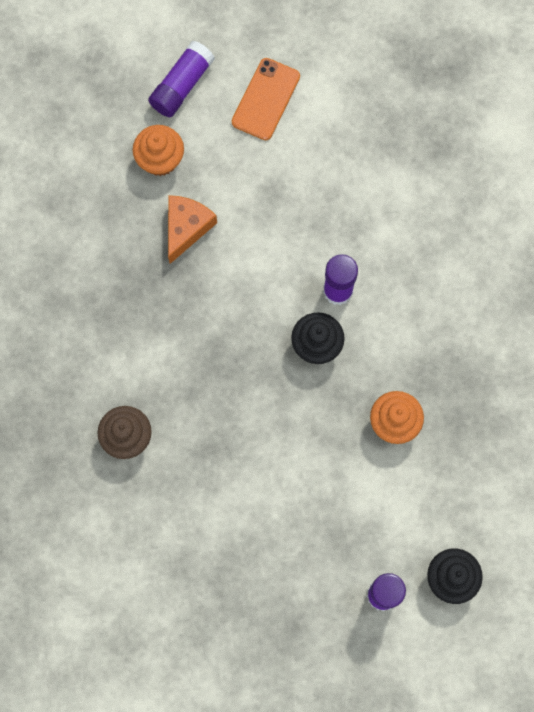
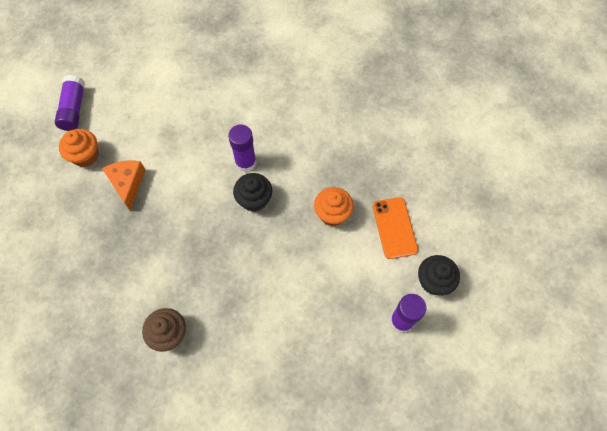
camera: 35 degrees left, 10 degrees down
(266, 99) = (131, 88): orange phone -> orange phone (394, 228)

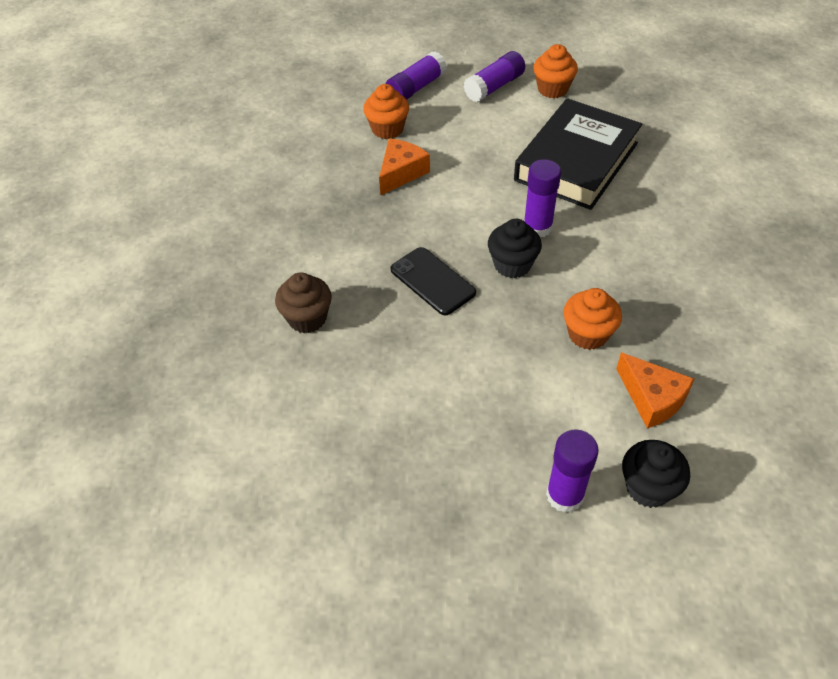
camera: 45 degrees right, 15 degrees down
(126, 73) = (494, 87): none -> purple glue stick
(165, 50) = (552, 89): none -> orange cupcake
(219, 247) = (432, 281): none -> black phone
(227, 97) = (576, 161): none -> black book
(394, 228) = (652, 398): orange phone -> orange cheese

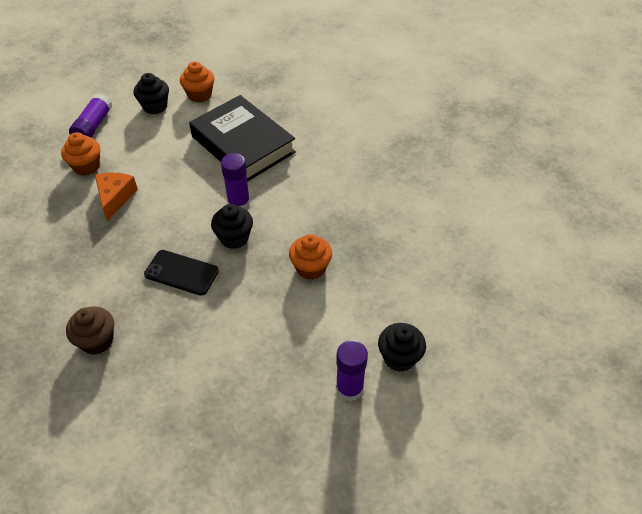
camera: 30 degrees left, 0 degrees up
(494, 87) = (155, 106): purple glue stick -> black cupcake
(576, 161) = (243, 144): black book -> black book turned 45 degrees counterclockwise
(652, 398) = (373, 295): orange cheese -> none

